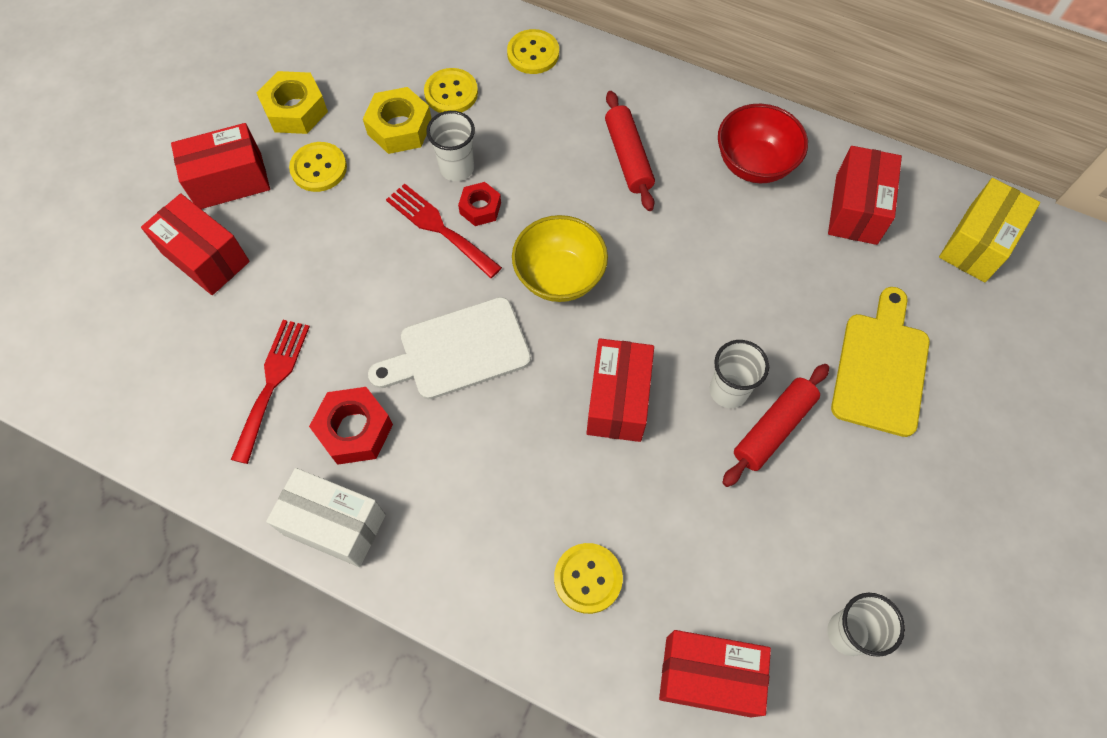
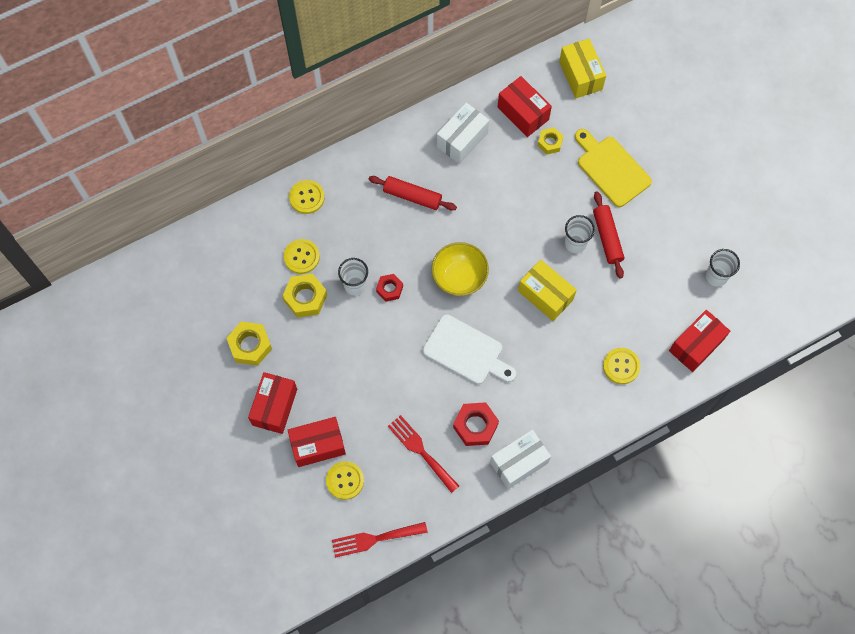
camera: 55 degrees left, 5 degrees up
(319, 168) = (301, 355): yellow button -> yellow button (345, 480)
(439, 228) = (386, 317): red fork -> red fork (374, 539)
(458, 350) = (466, 351): white cutting board -> white cutting board turned 75 degrees counterclockwise
(618, 400) = (545, 295): red box -> yellow box
(754, 164) = (462, 140): red bowl -> white box
(845, 266) = (550, 143): none -> yellow nut

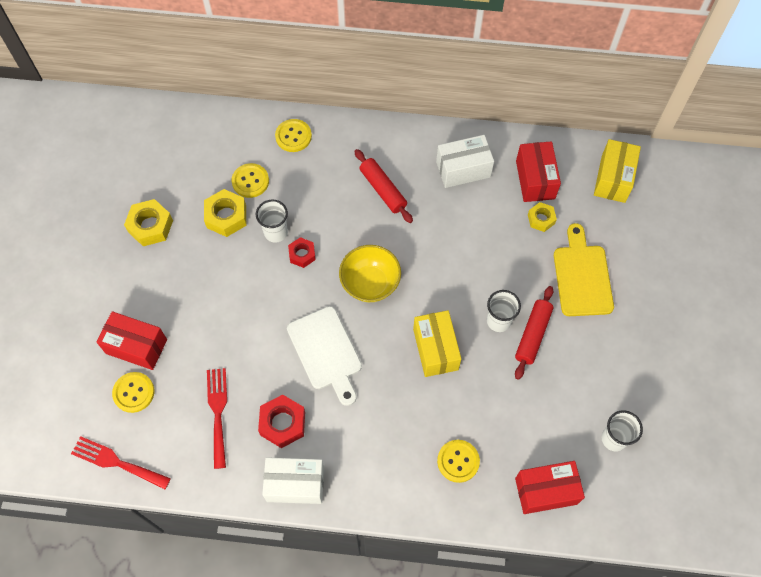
camera: 35 degrees right, 5 degrees down
(274, 407) = (128, 289): red box -> none

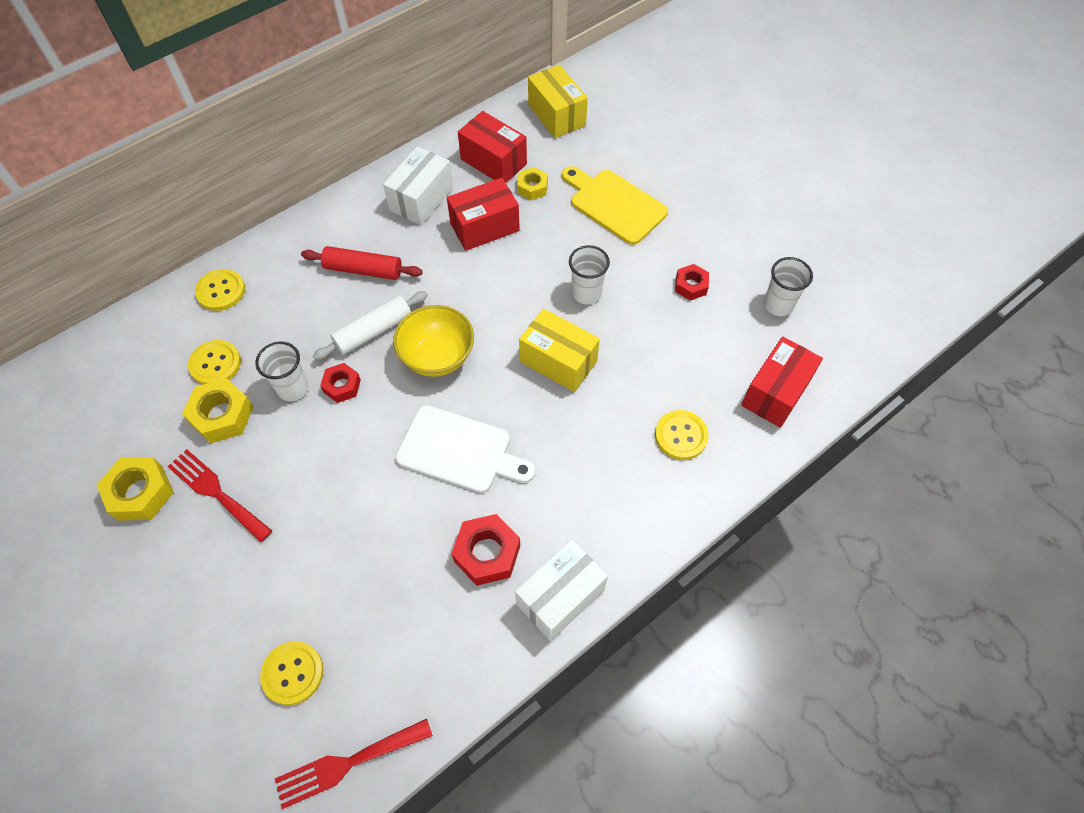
camera: 45 degrees left, 5 degrees down
(136, 346) = (247, 624): red box -> red box (484, 227)
(218, 412) = (408, 605): red fork -> red fork (216, 492)
(350, 235) = (373, 331): none -> white rolling pin
(533, 335) = (626, 281): red rolling pin -> none
(570, 375) = (690, 286): none -> red nut

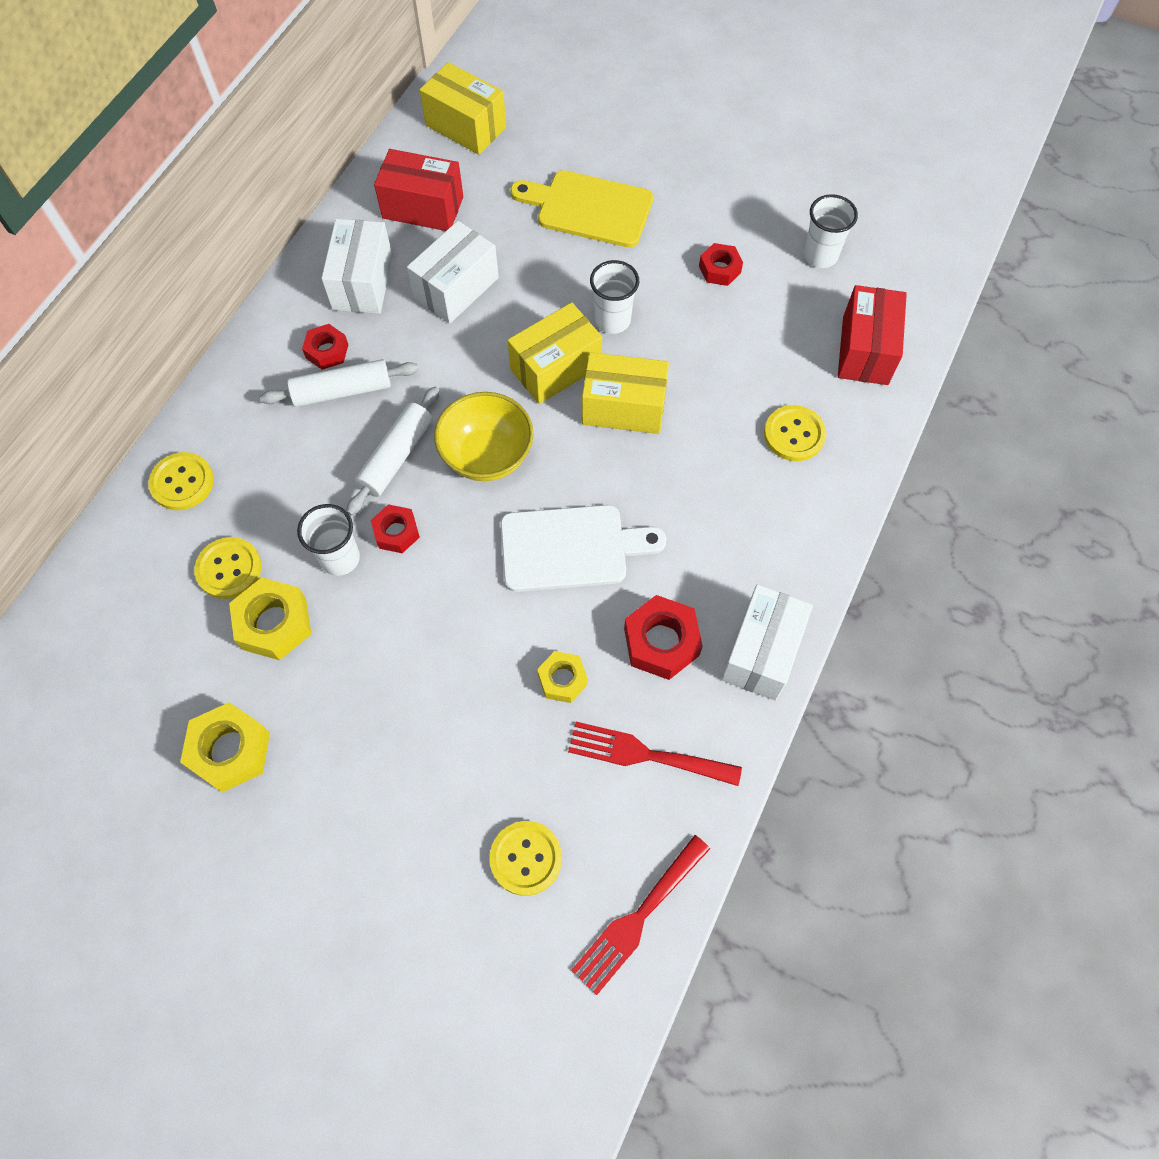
camera: 25 degrees left, 5 degrees up
(216, 492) = (321, 710): red fork -> red fork (645, 754)
(363, 270) = (342, 391): red rolling pin -> white rolling pin
(369, 238) = (327, 351): none -> red nut
(484, 227) = (456, 288): red box -> white box
(524, 312) = (556, 368): none -> yellow box
(532, 187) = (485, 222): yellow nut -> yellow nut (562, 679)

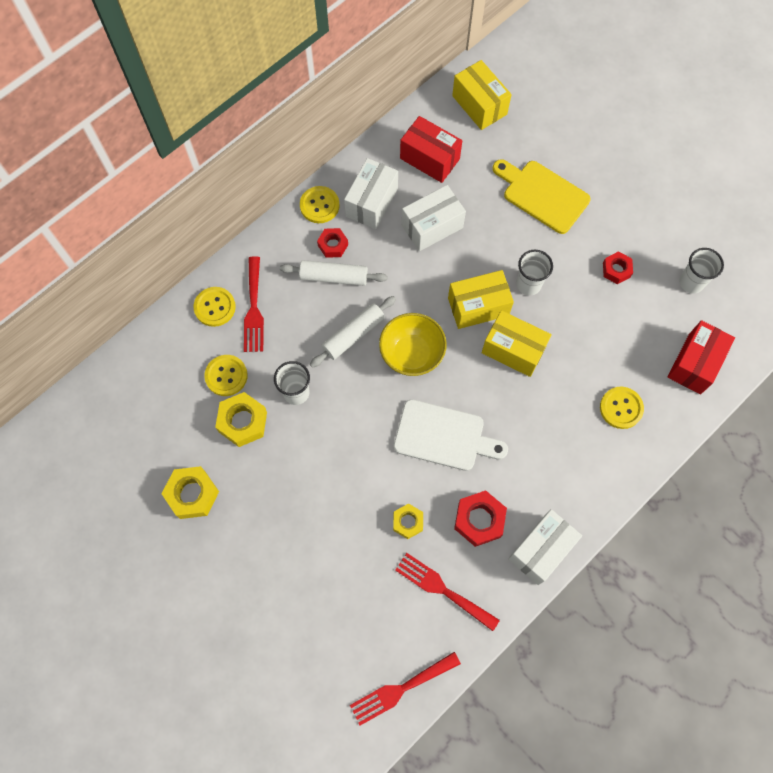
camera: 20 degrees right, 5 degrees up
(241, 467) = (254, 309): none -> red fork
(396, 532) = (337, 387): red nut -> none
(526, 858) = (346, 627): yellow button -> yellow button (319, 205)

